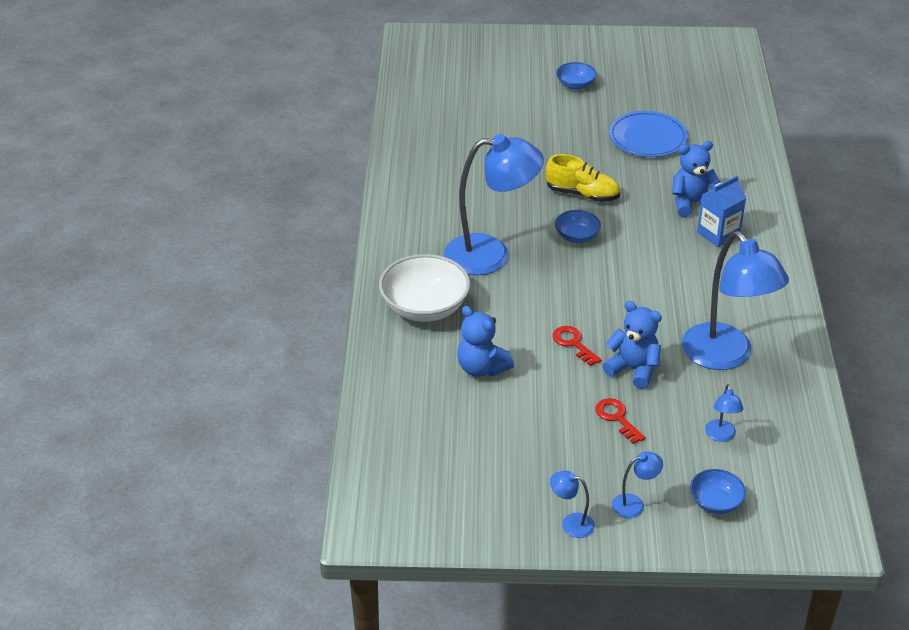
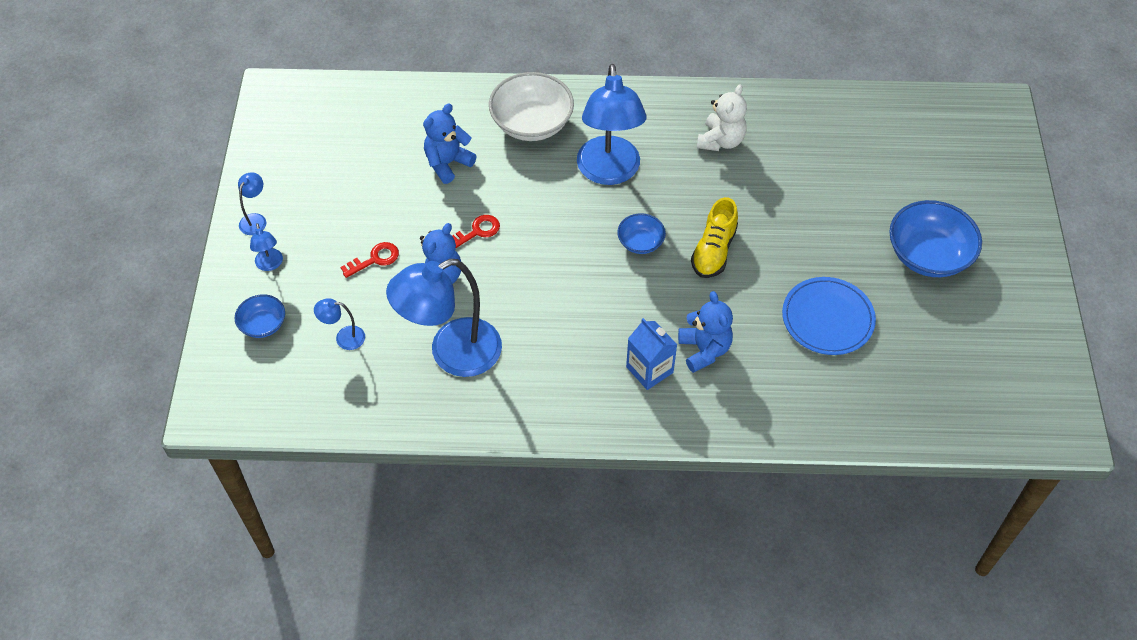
camera: 90 degrees right, 15 degrees up
(450, 185) = (721, 141): none -> white teddy bear
(575, 85) = (928, 255): blue bowl -> blue bowl, size x1.87

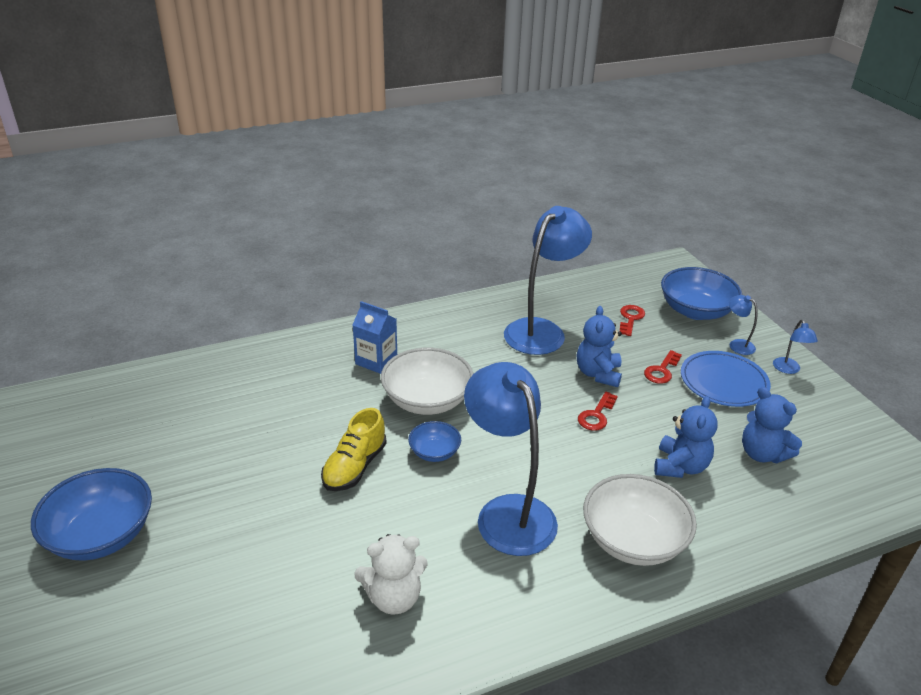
camera: 155 degrees right, 20 degrees down
(263, 324) = (696, 311): blue bowl -> blue bowl, size x1.87
(344, 338) = (630, 319): blue lamp -> red key
(621, 300) = (427, 400): none -> white bowl
(704, 350) = (333, 385): blue teddy bear -> blue teddy bear (762, 454)
(713, 251) = (355, 467): yellow shoe -> yellow shoe turned 150 degrees counterclockwise
(721, 141) = (394, 597): white teddy bear -> white teddy bear turned 105 degrees counterclockwise
(827, 318) = (218, 440): blue plate -> blue plate (723, 382)

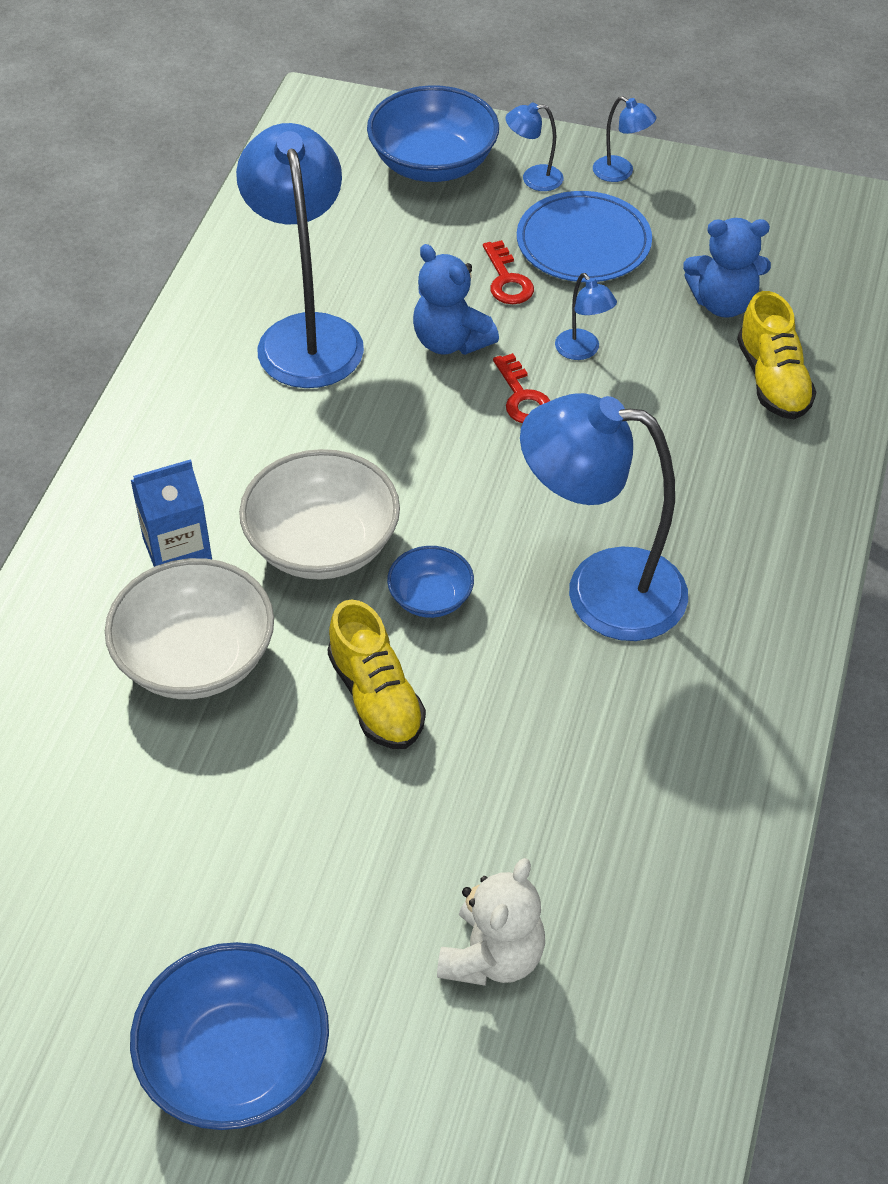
camera: 50 degrees left, 15 degrees up
(394, 597) = (634, 782): white teddy bear -> white teddy bear (492, 956)
(630, 319) = (380, 233): red key -> none
(633, 540) = (742, 507): white bowl -> white bowl (196, 658)
(654, 420) = (582, 351): none -> blue lamp
(680, 466) = (676, 386): blue teddy bear -> none
(738, 503) = (772, 380): none -> yellow shoe

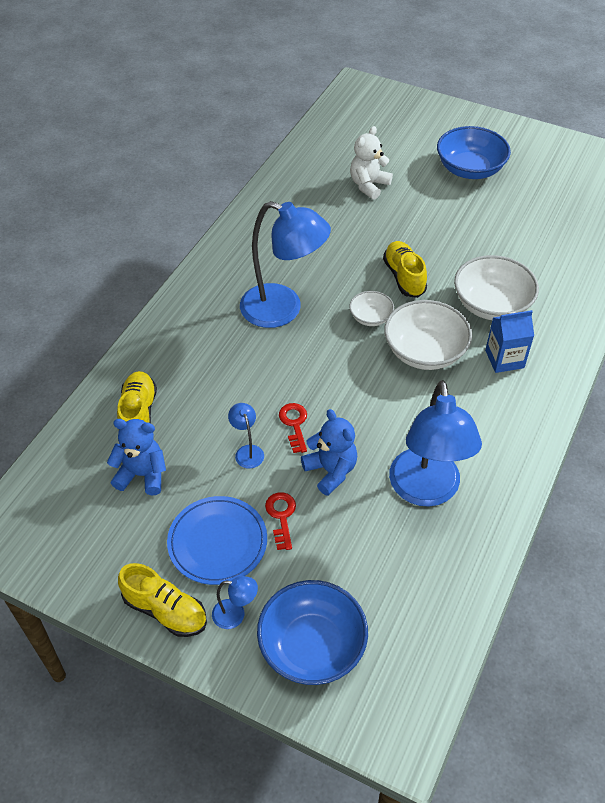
camera: 170 degrees left, 0 degrees up
(430, 597) = (370, 317): blue bowl -> white bowl
(620, 173) = (165, 610): blue lamp -> yellow shoe

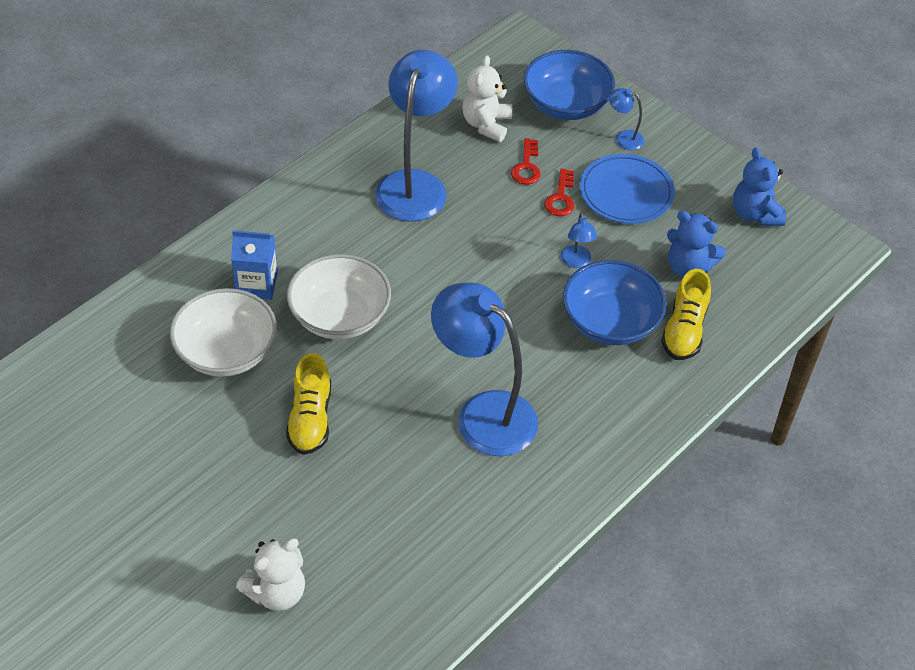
camera: 165 degrees left, 0 degrees up
(165, 610) = (683, 155): yellow shoe -> none
(294, 424) = (518, 275): red key -> red key (526, 166)
(331, 471) = (499, 223): blue teddy bear -> blue teddy bear (755, 214)
(370, 317) = (380, 374): white bowl -> none
(389, 587) = (486, 124): none -> white teddy bear
(470, 169) = (105, 581): blue bowl -> blue bowl (610, 322)

